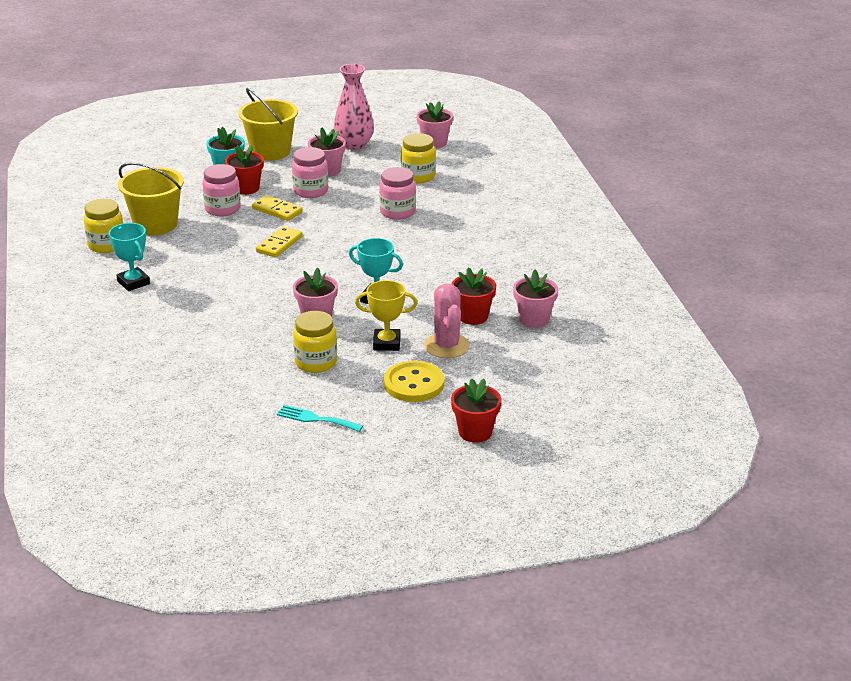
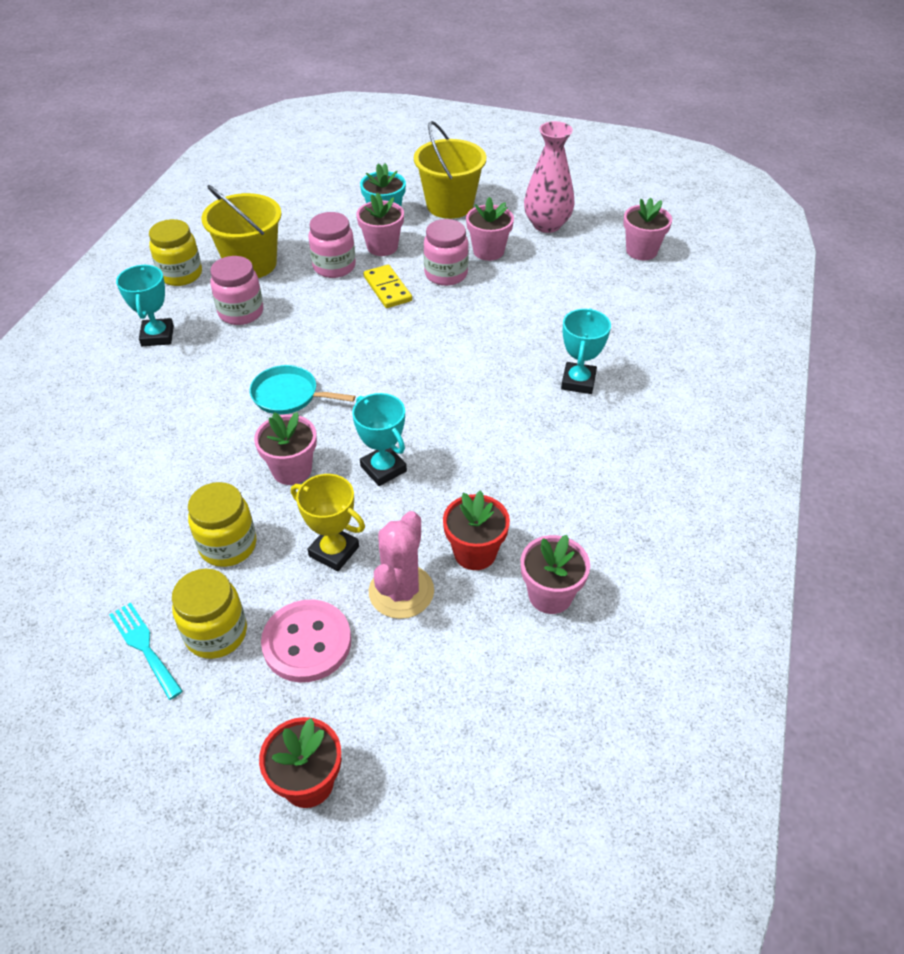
camera: 30 degrees right, 15 degrees up
(246, 188) = (382, 247): red flower pot -> pink flower pot
(271, 284) = (288, 395): none -> turquoise pan
(279, 244) = (348, 339): yellow domino -> none
(397, 212) = (517, 340): pink jar -> pink jar (241, 312)
(414, 384) = (307, 642): yellow button -> pink button
(418, 176) = (583, 294): yellow jar -> yellow jar (216, 633)
(458, 221) = (578, 381): none -> turquoise trophy

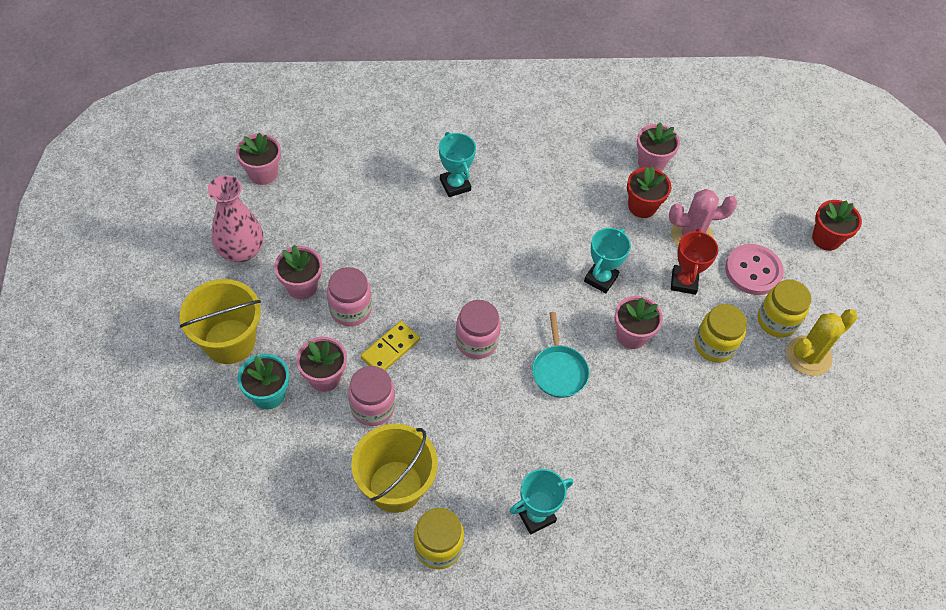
camera: 115 degrees left, 10 degrees up
(144, 646) = (808, 356): turquoise fork -> yellow cactus
(241, 312) = (473, 458): pink jar -> pink jar (476, 341)
(334, 551) = (684, 282): yellow trophy -> red trophy
(578, 381) = (455, 185): turquoise trophy -> turquoise trophy turned 75 degrees clockwise

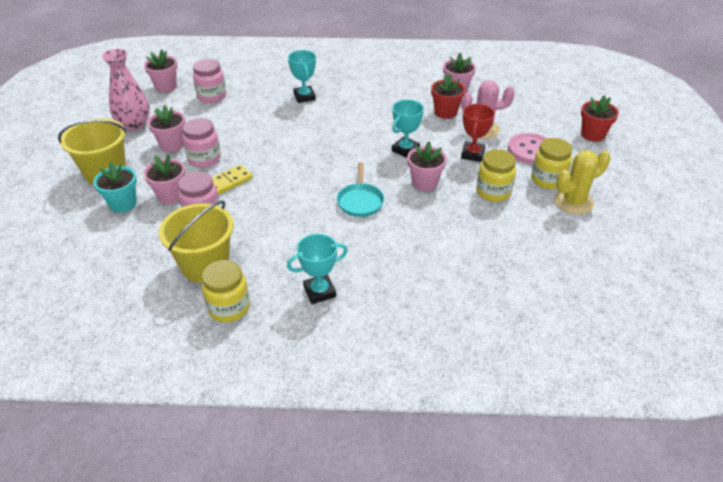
camera: 10 degrees right, 15 degrees down
(476, 341) = (297, 181): pink jar -> pink jar (212, 96)

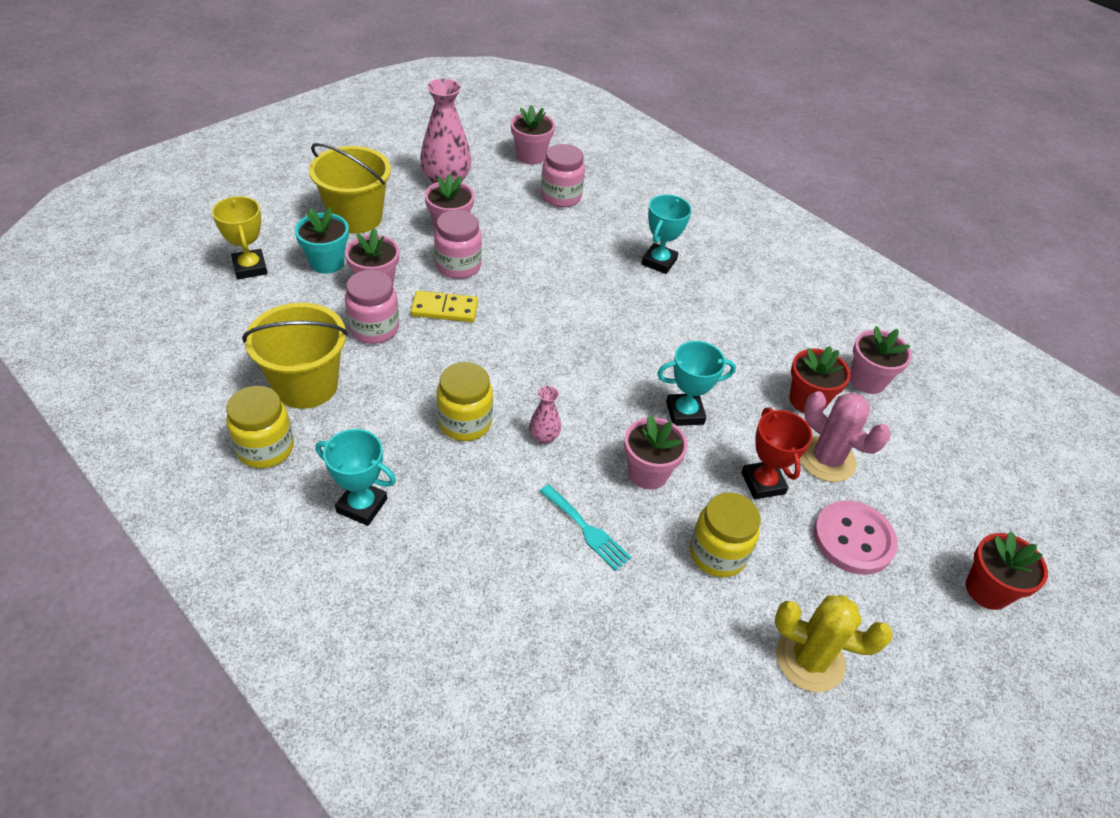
camera: 40 degrees right, 5 degrees up
(76, 236) = (250, 268): none -> yellow trophy
(360, 201) = (544, 436): turquoise pan -> pink vase
(432, 222) = (587, 530): none -> turquoise fork
(472, 154) = (763, 483): red trophy -> red trophy turned 75 degrees counterclockwise
(547, 180) = (817, 598): yellow jar -> yellow jar (465, 422)

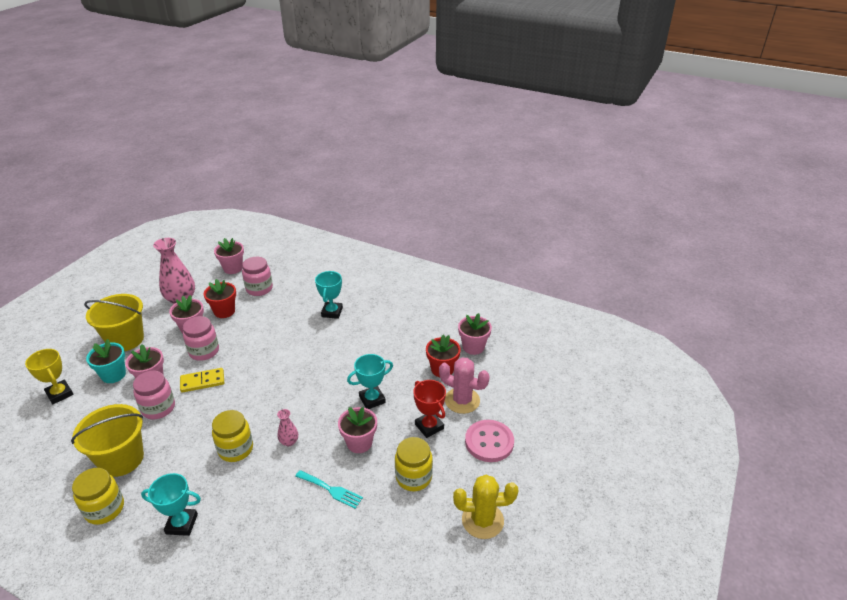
camera: 15 degrees left, 10 degrees down
(987, 590) = (569, 446): red flower pot -> red flower pot (224, 311)

